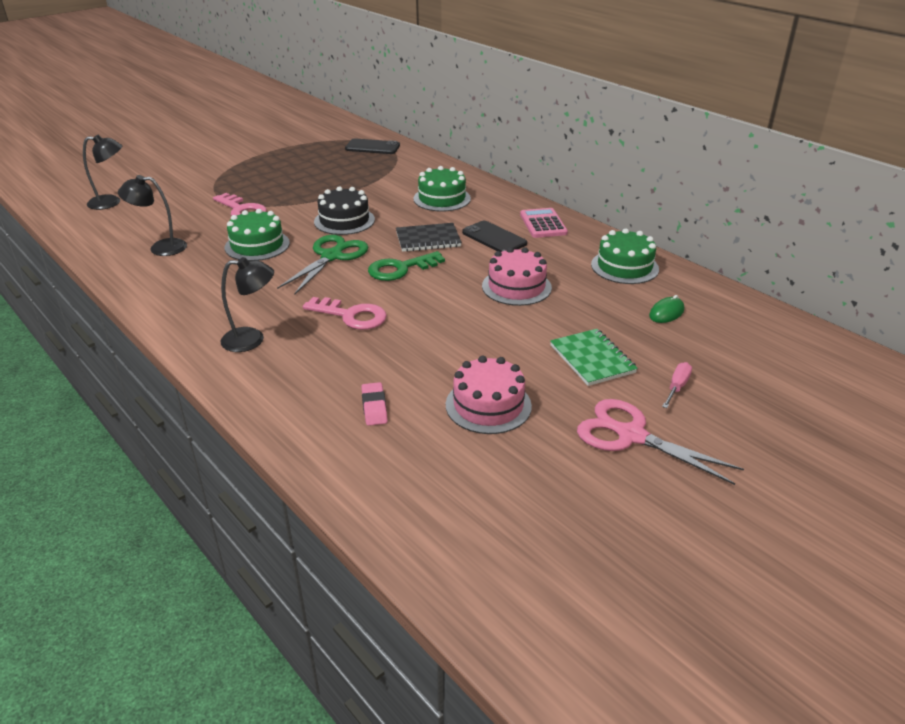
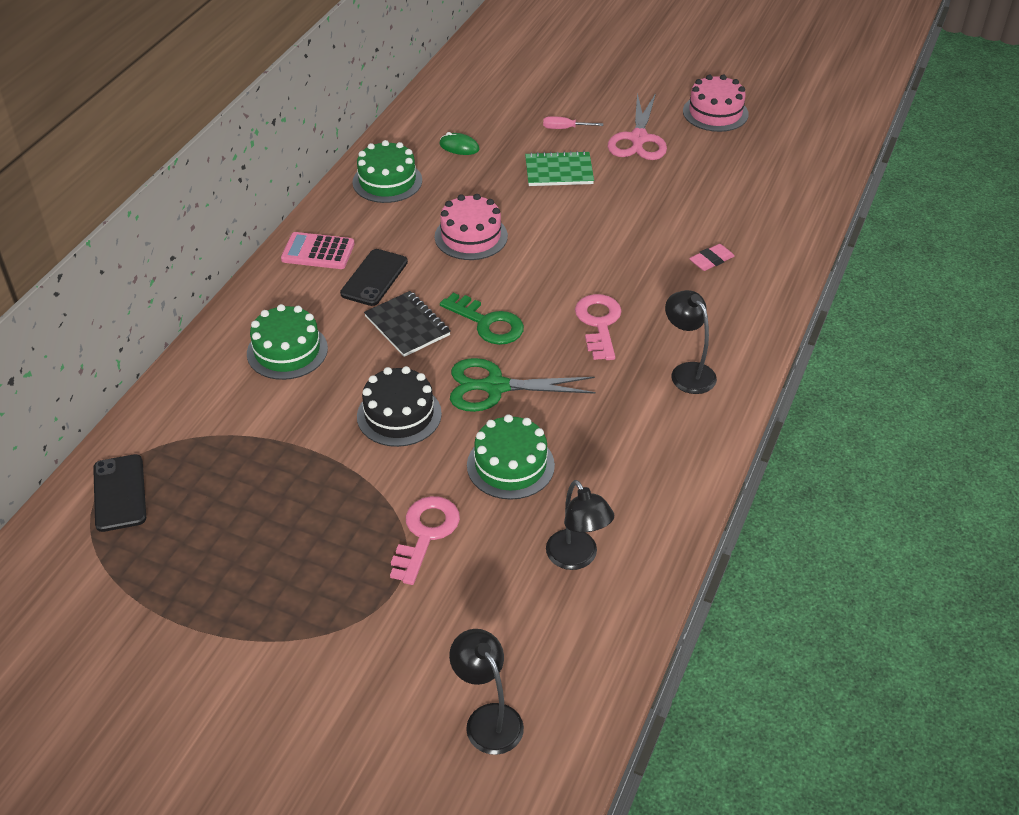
camera: 115 degrees left, 10 degrees up
(488, 405) = (660, 206): pink cake -> pink cake (715, 113)
(543, 224) = (318, 252): pink calculator -> pink calculator turned 45 degrees clockwise
(592, 359) = (559, 171): green notebook -> green notebook turned 45 degrees clockwise

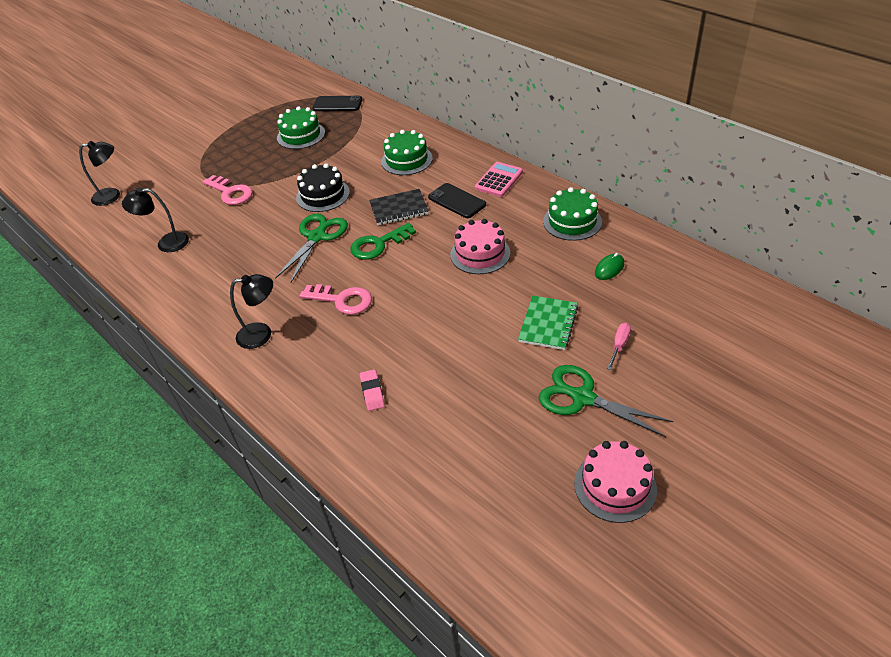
camera: 115 degrees right, 0 degrees up
(510, 465) = (250, 231): green cake -> green cake (301, 135)
(638, 139) = (582, 397): pink scissors -> green scissors

